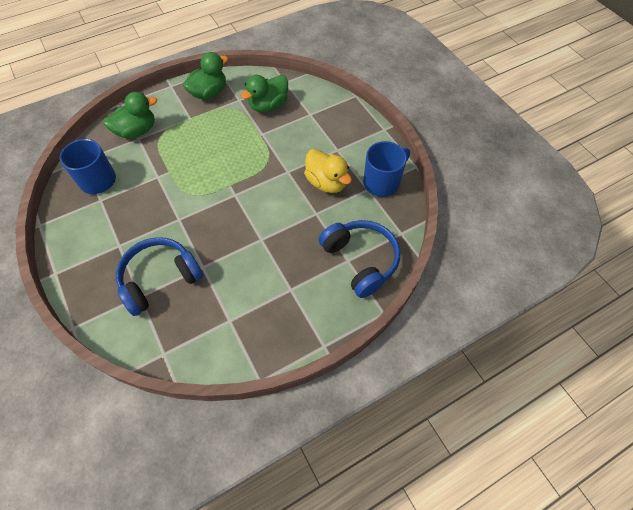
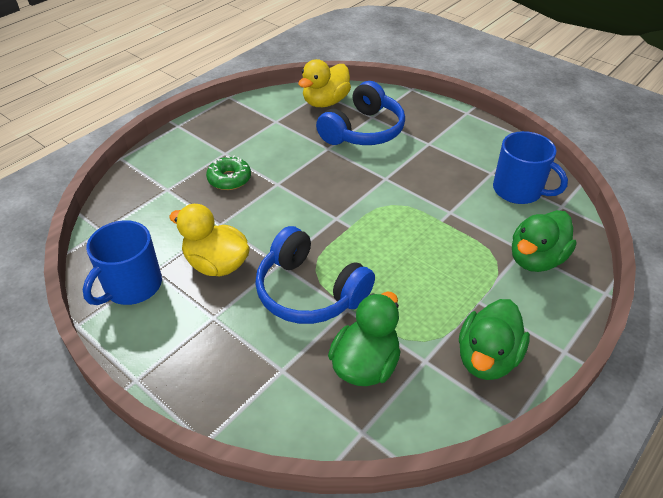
camera: 160 degrees right, 15 degrees down
(168, 335) = (325, 102): none -> yellow duck
(296, 256) = (229, 179): none -> green donut
(360, 260) = (151, 192): blue headphones -> blue headphones (309, 292)

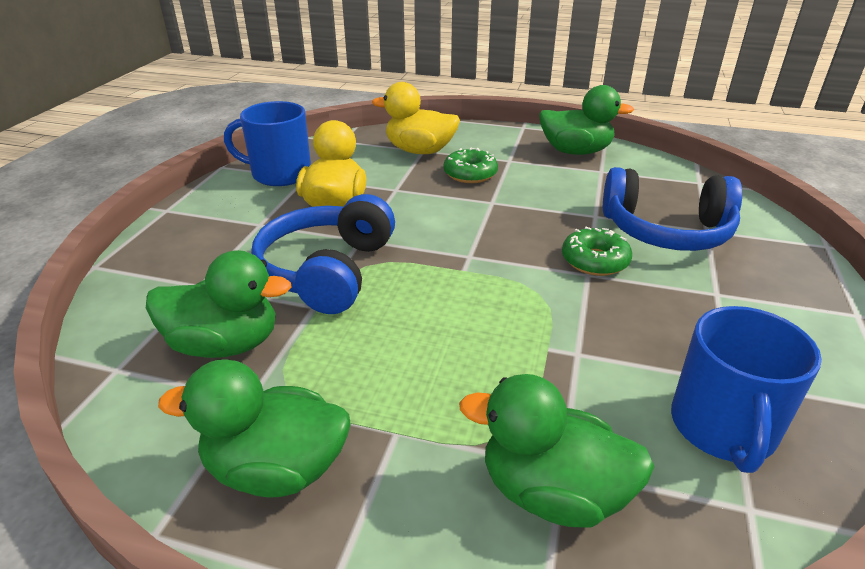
camera: 65 degrees right, 10 degrees down
(240, 119) = (575, 151): none -> green duck
(325, 102) = (685, 190): yellow duck -> yellow duck (419, 151)
(375, 170) = (594, 261): none -> green donut

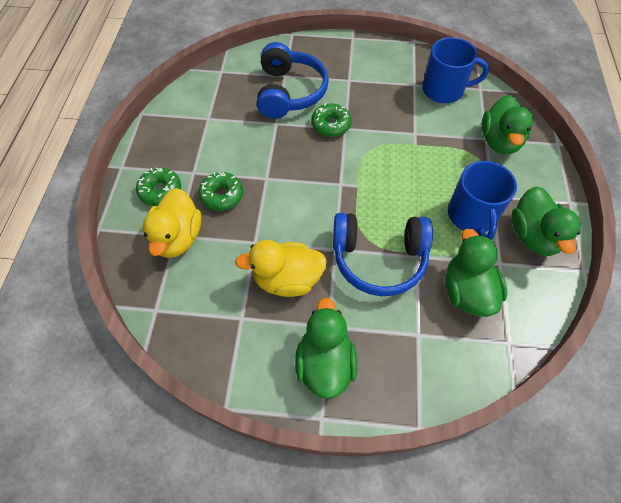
camera: 100 degrees left, 25 degrees up
(280, 174) = (237, 343): blue mug -> blue mug (471, 216)
(485, 144) = (160, 191): none -> green donut
(575, 151) = (174, 132): green duck -> green duck (325, 363)

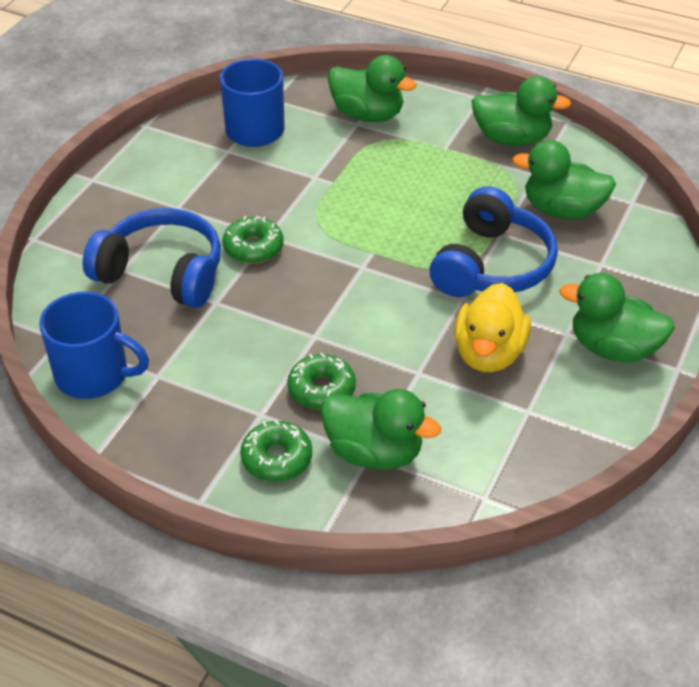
camera: 70 degrees left, 15 degrees down
(178, 237) = (374, 452): yellow duck -> green duck
(471, 216) = (465, 173): blue mug -> blue mug (94, 375)

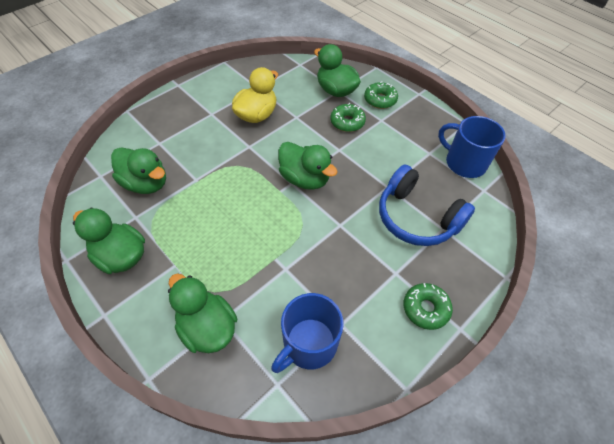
camera: 160 degrees left, 10 degrees up
(253, 248) = (352, 218): green donut -> green donut (425, 308)
(492, 265) = (217, 160): blue headphones -> none
(613, 348) = (197, 101): green duck -> green duck (304, 179)

